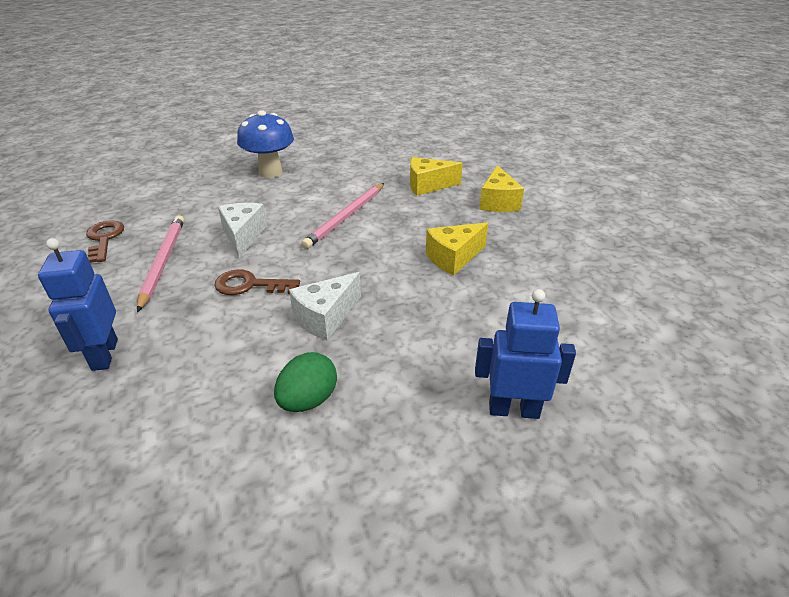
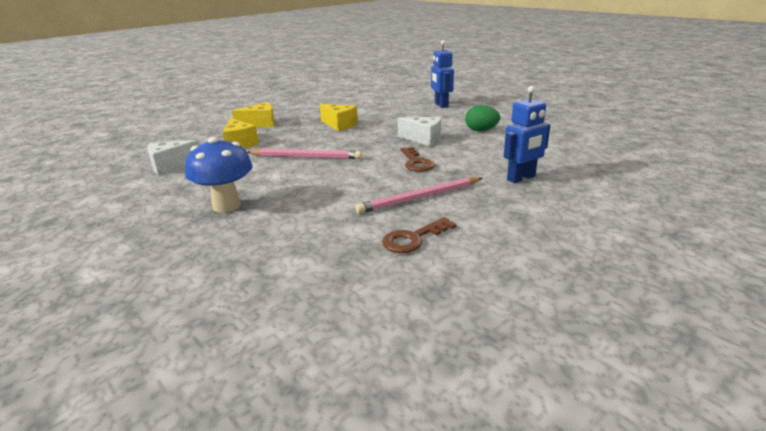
camera: 110 degrees left, 10 degrees down
(243, 236) = (359, 182): white cheese -> white cheese (171, 166)

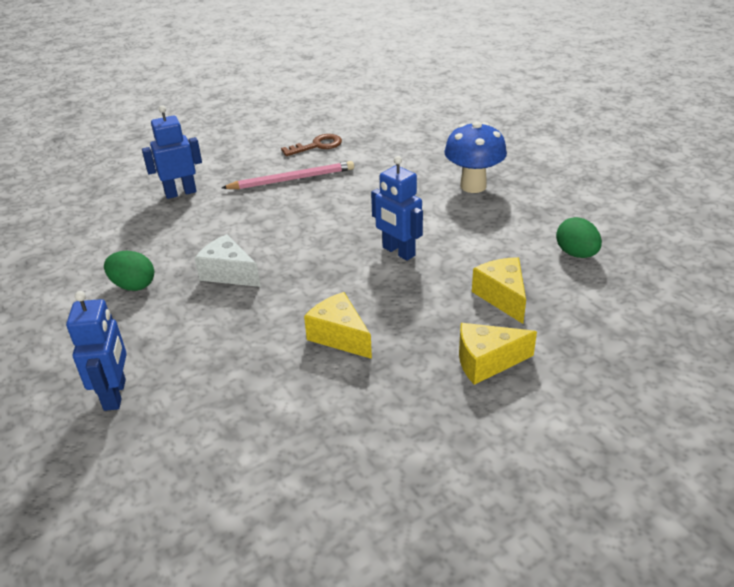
camera: 170 degrees left, 10 degrees up
(171, 166) = (576, 254): white cheese -> green egg
(306, 157) = (398, 252): pink pencil -> blue robot
(416, 162) = (267, 226): brown key -> none

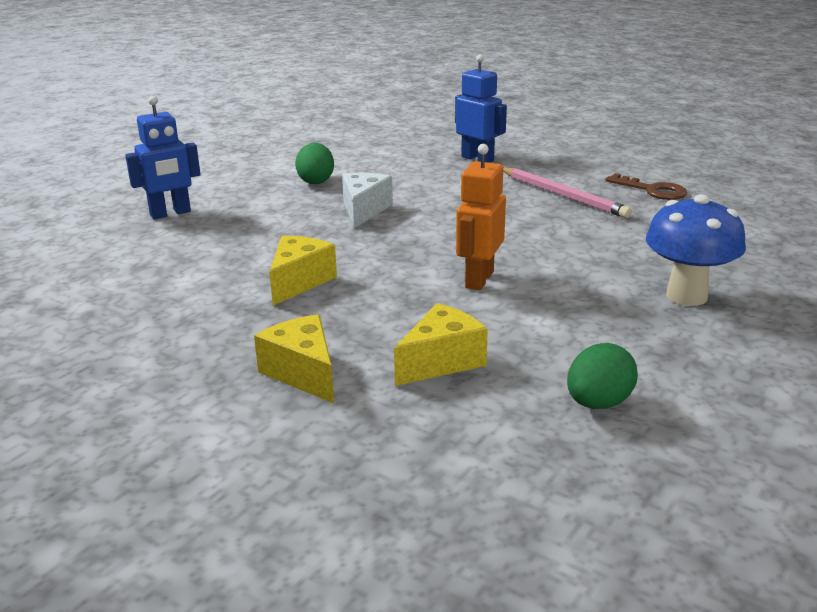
camera: 65 degrees right, 10 degrees down
(398, 252) = (479, 279): blue robot -> orange robot

